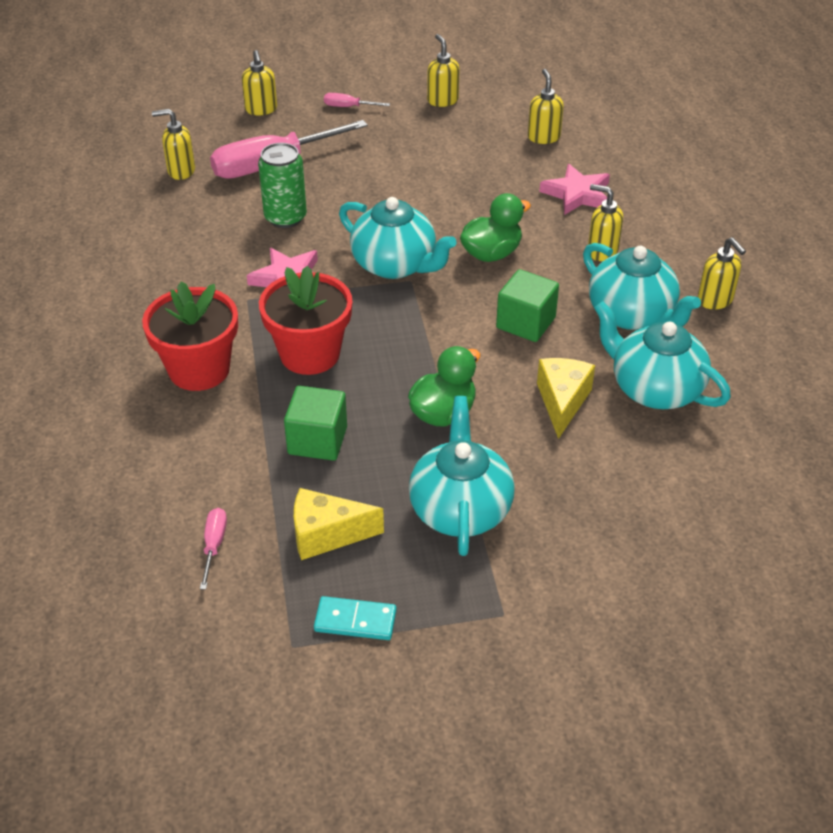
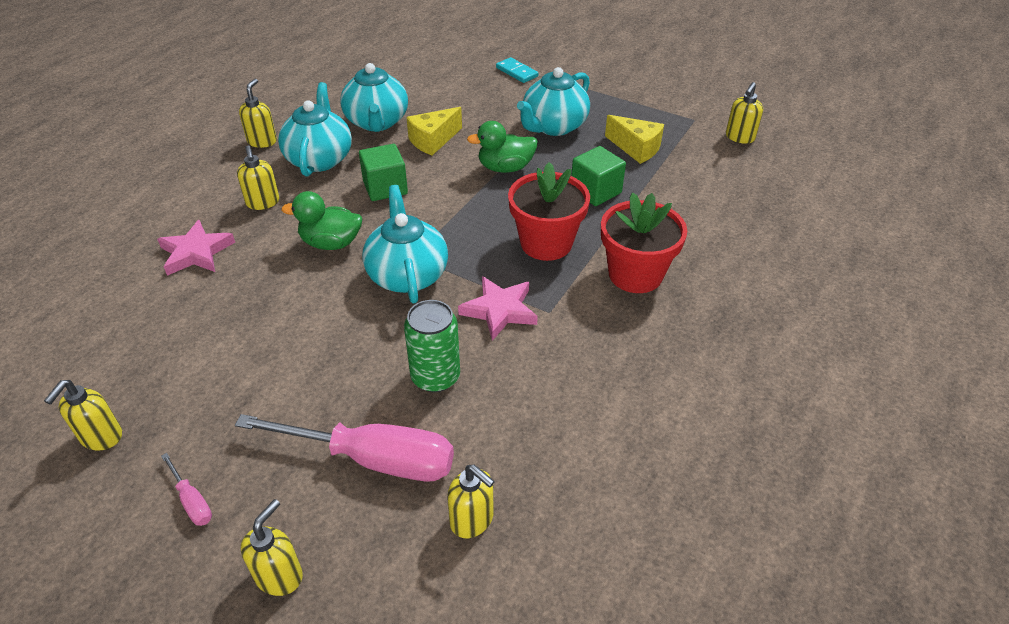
camera: 140 degrees left, 0 degrees up
(214, 545) = (704, 172): pink screwdriver -> none
(355, 620) = (654, 114): turquoise domino -> turquoise domino (516, 72)
(543, 137) = (114, 322): yellow soap dispenser -> yellow soap dispenser (739, 137)

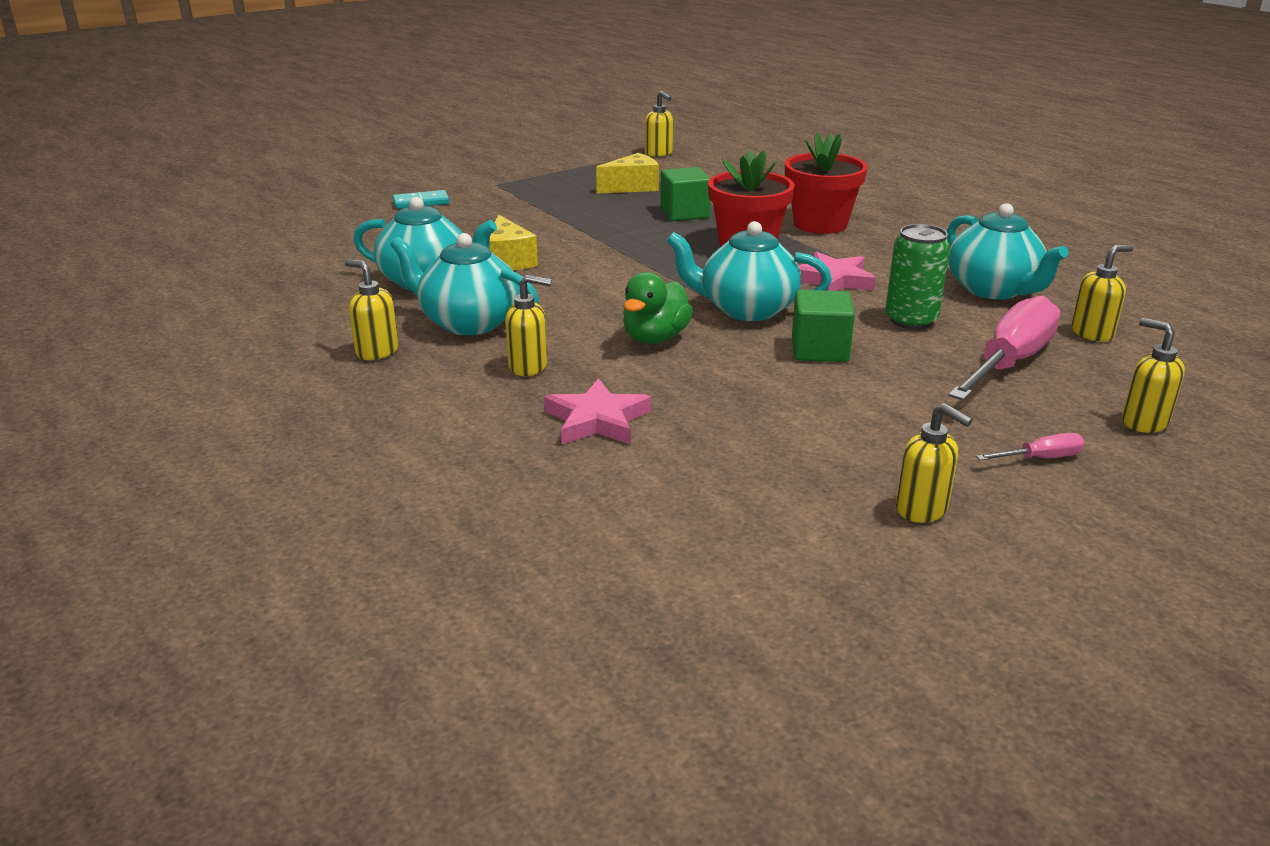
camera: 65 degrees left, 15 degrees down
(385, 188) = (575, 297): green cube -> green cube (819, 350)
(505, 168) = (603, 239): green duck -> none
(553, 126) = (552, 208): turquoise teapot -> turquoise teapot (993, 290)

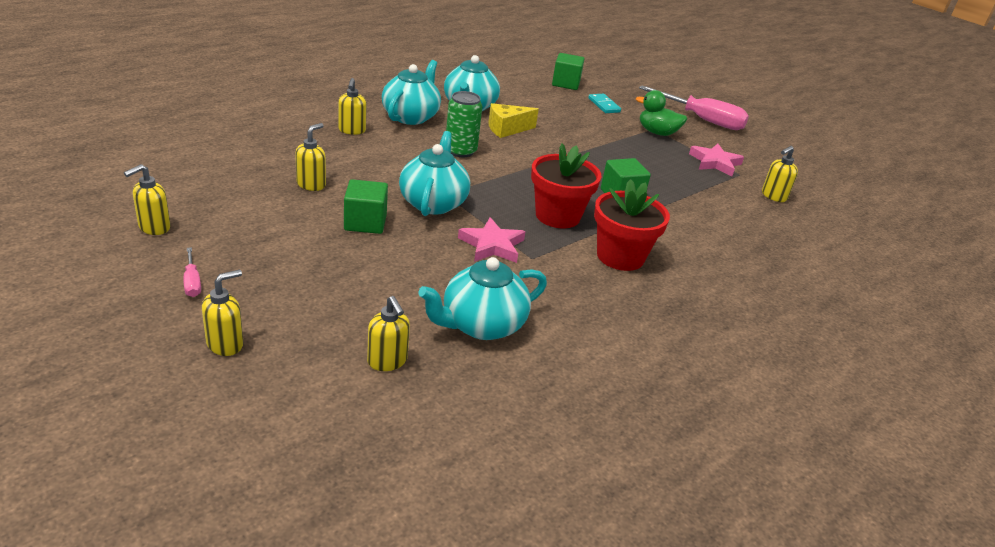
camera: 80 degrees right, 5 degrees up
(339, 218) = (566, 83): none -> green cube
(377, 351) = (374, 95): yellow soap dispenser -> yellow soap dispenser (311, 184)
(597, 420) = (285, 145): pink star -> pink star (715, 163)
(632, 187) = (674, 179): yellow cheese -> none
(655, 338) = (387, 168): green duck -> green duck (657, 133)
(911, 320) = (415, 269): green can -> green can (460, 151)
(1009, 362) = (336, 301): pink screwdriver -> pink screwdriver (702, 120)

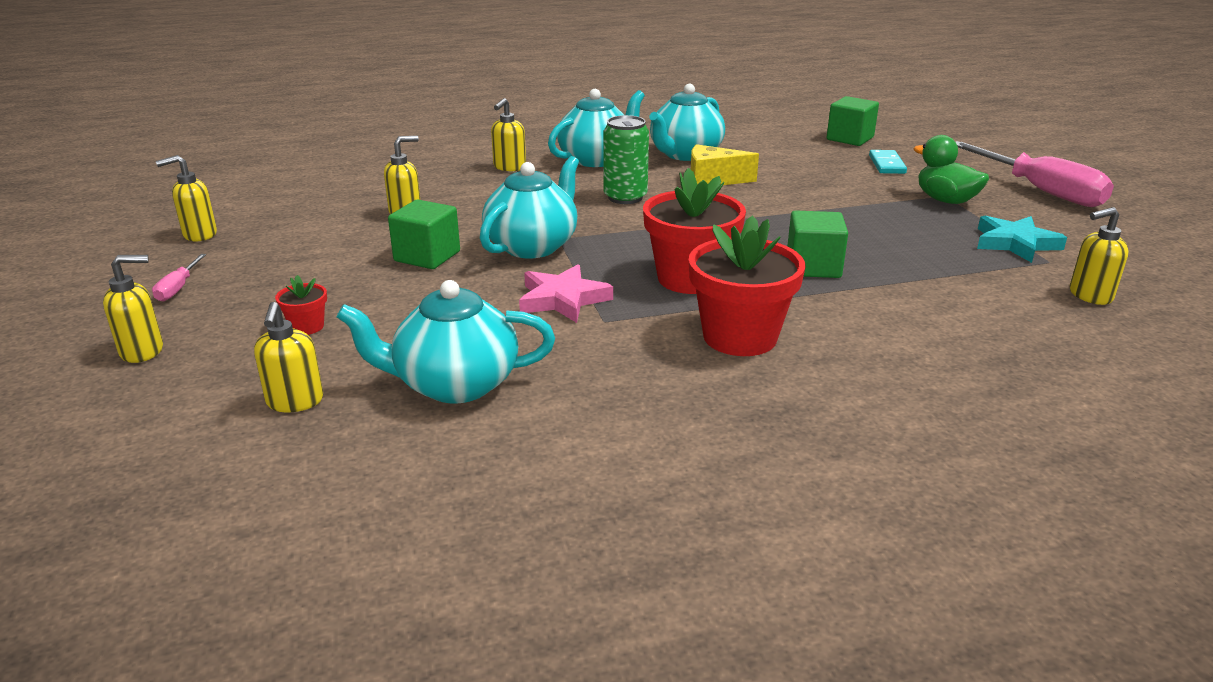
camera: 30 degrees right, 5 degrees down
(334, 299) = (307, 327): none -> red flower pot
(715, 163) = (1015, 243): pink star -> turquoise star

